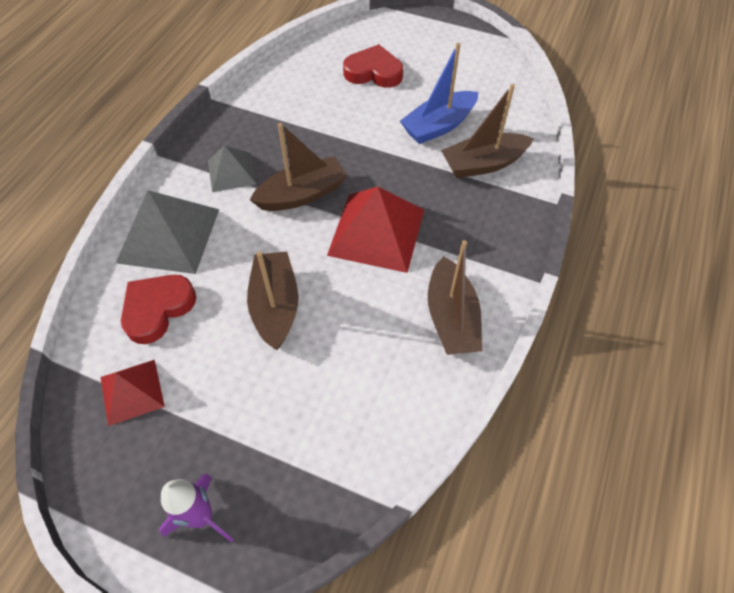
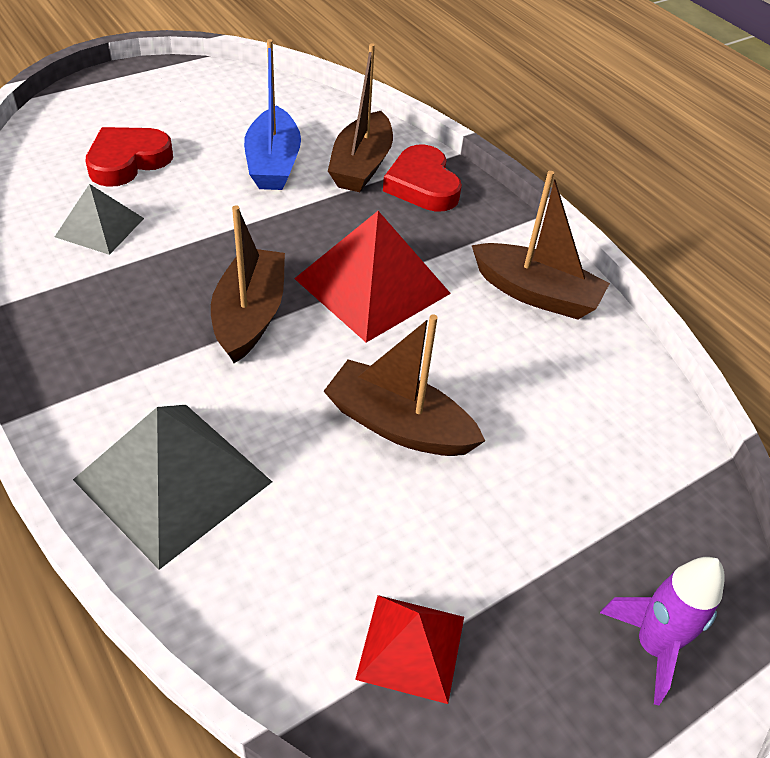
camera: 60 degrees left, 10 degrees down
(157, 309) = (294, 553): red heart -> red heart (422, 185)
(231, 172) = (134, 361): grey pyramid -> grey pyramid (100, 227)

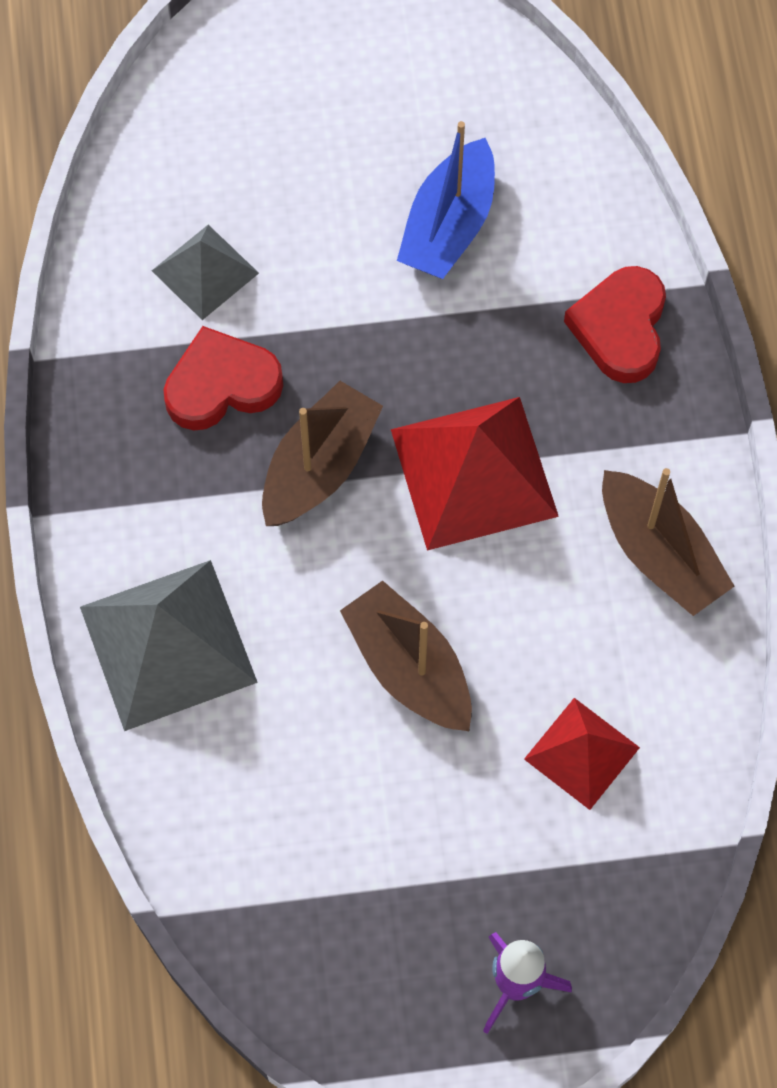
camera: 30 degrees right, 20 degrees up
(128, 161) = (273, 164): red heart -> red heart (221, 385)
(361, 166) = (559, 266): brown boat -> none
(411, 647) = (305, 893): red pyramid -> red pyramid (582, 753)

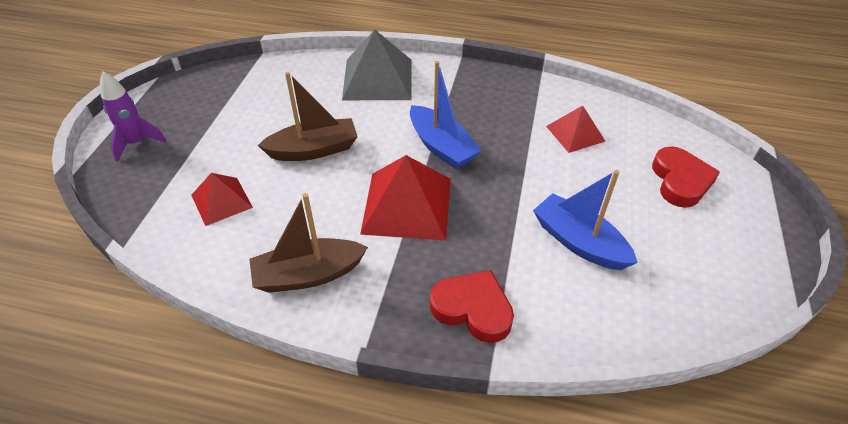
camera: 110 degrees right, 20 degrees down
(205, 272) = (575, 133): grey pyramid -> red pyramid
(221, 385) = (504, 124): red heart -> red heart (680, 181)
(320, 466) = (441, 147): brown boat -> blue boat

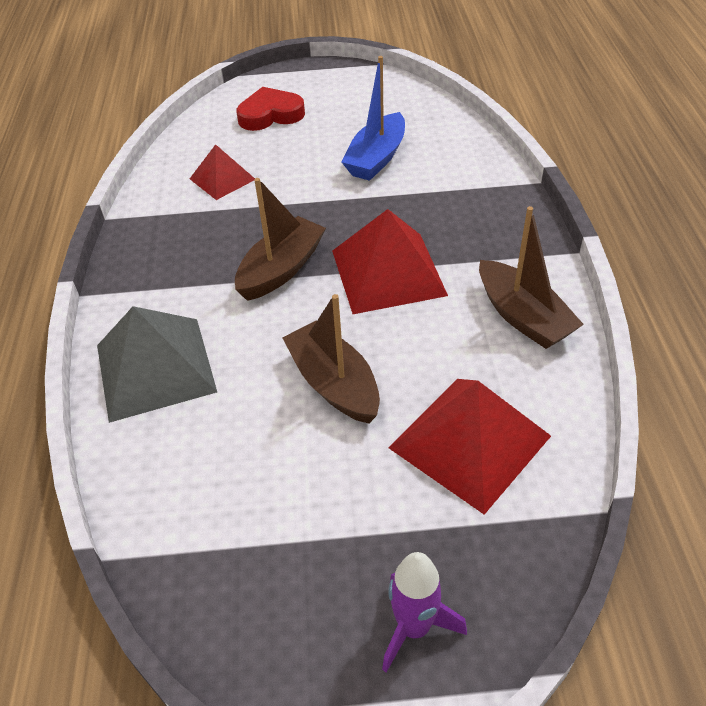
camera: 105 degrees left, 0 degrees up
(221, 201) = (470, 442): red pyramid -> red pyramid, size x1.72
(441, 147) = (281, 269): blue boat -> brown boat
(473, 309) = (487, 202): red heart -> none

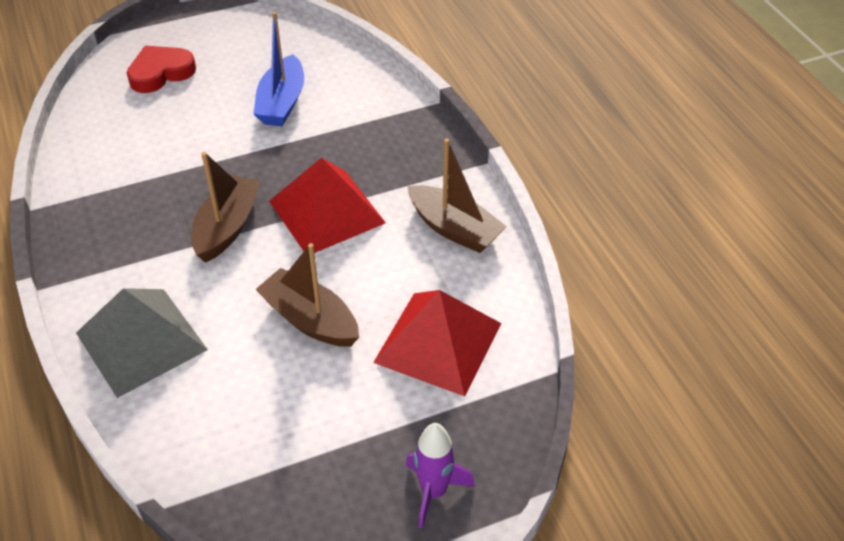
camera: 20 degrees left, 0 degrees up
(222, 179) = (136, 148): red pyramid -> none

